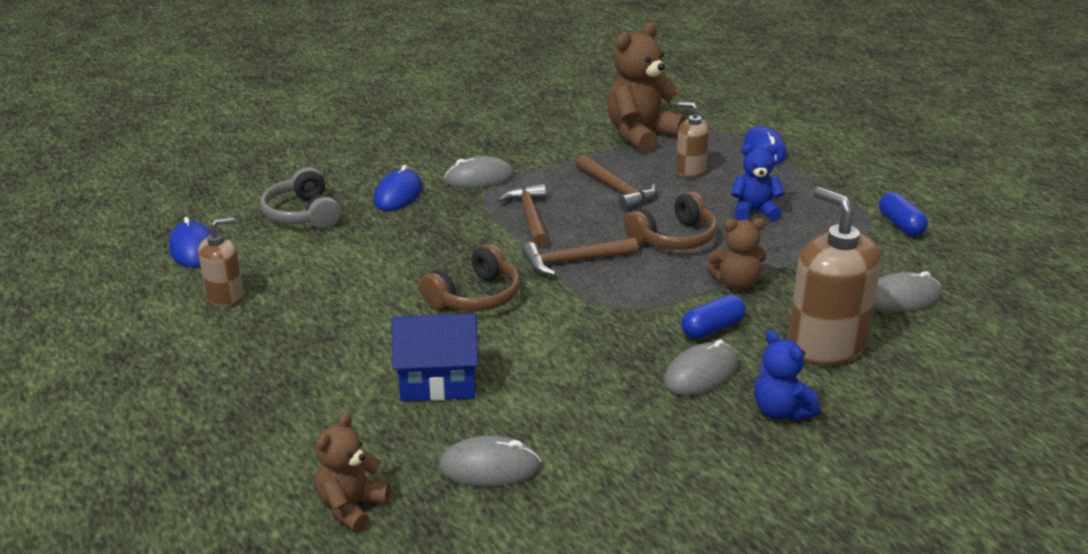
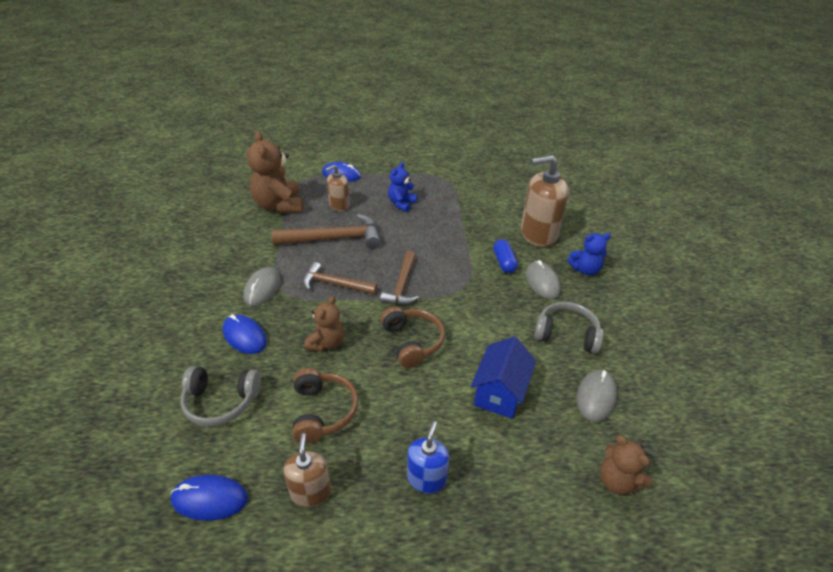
camera: 65 degrees left, 10 degrees up
(277, 360) = (426, 479): none -> blue soap dispenser
(600, 418) = (566, 334): none -> grey headphones
(616, 190) = (335, 239): brown hammer -> brown hammer, size x1.53
(674, 238) = (407, 239): brown headphones -> brown headphones (323, 411)
(736, 284) = (467, 238): brown teddy bear -> brown teddy bear (326, 343)
(900, 225) = (449, 171): blue capsule -> none
(901, 298) = (510, 197): grey mouse -> none

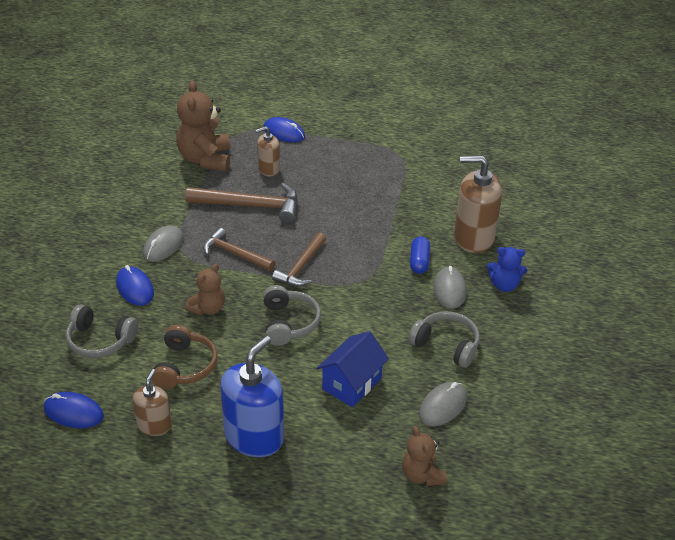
camera: 15 degrees right, 0 degrees up
(401, 204) = (337, 178): blue teddy bear -> none
(412, 342) = (289, 323): brown headphones -> grey headphones
(426, 479) = (254, 437): blue soap dispenser -> blue soap dispenser, size x1.79

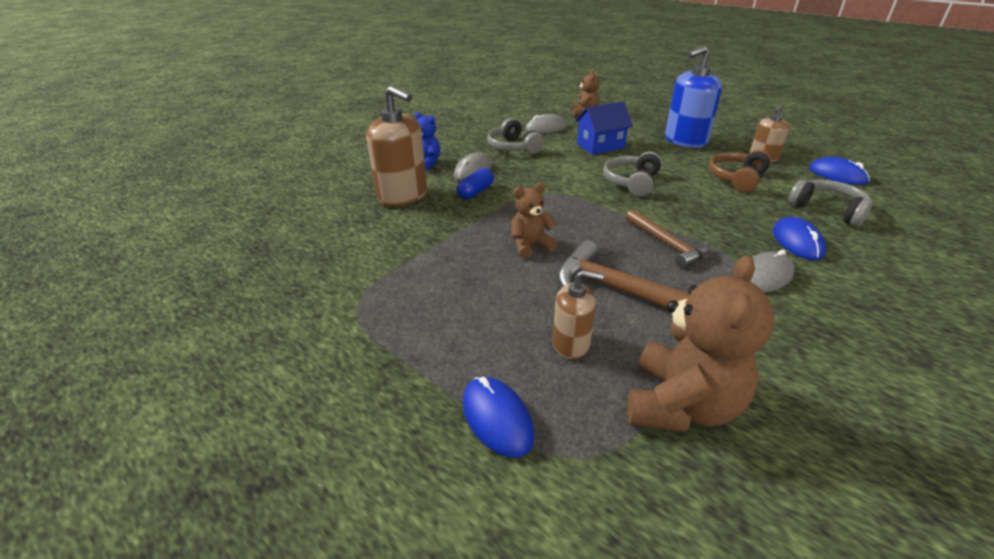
camera: 150 degrees left, 5 degrees down
(208, 308) = (710, 208): brown teddy bear -> brown teddy bear (530, 246)
(301, 267) = (596, 215): brown hammer -> none

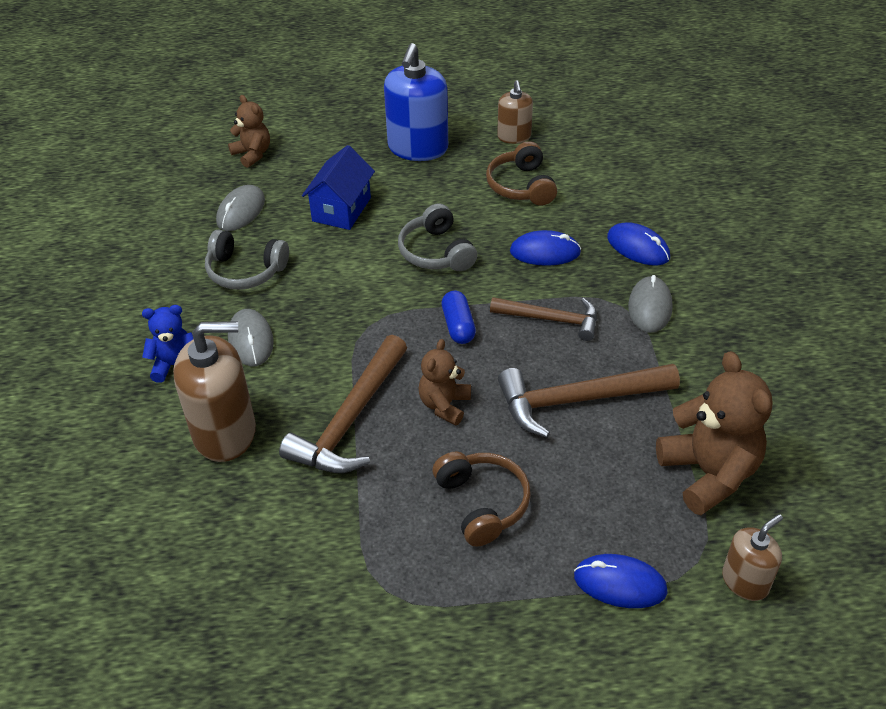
camera: 45 degrees left, 10 degrees up
(467, 223) = (350, 420): none -> brown hammer
(476, 192) = (299, 371): blue capsule -> blue capsule (458, 326)
(477, 304) = (482, 503): none -> brown headphones
(571, 343) = (594, 482): brown soap dispenser -> brown soap dispenser (745, 581)
(827, 210) = (626, 188): grey headphones -> none
(837, 175) = (594, 129): blue mouse -> blue mouse (545, 252)

